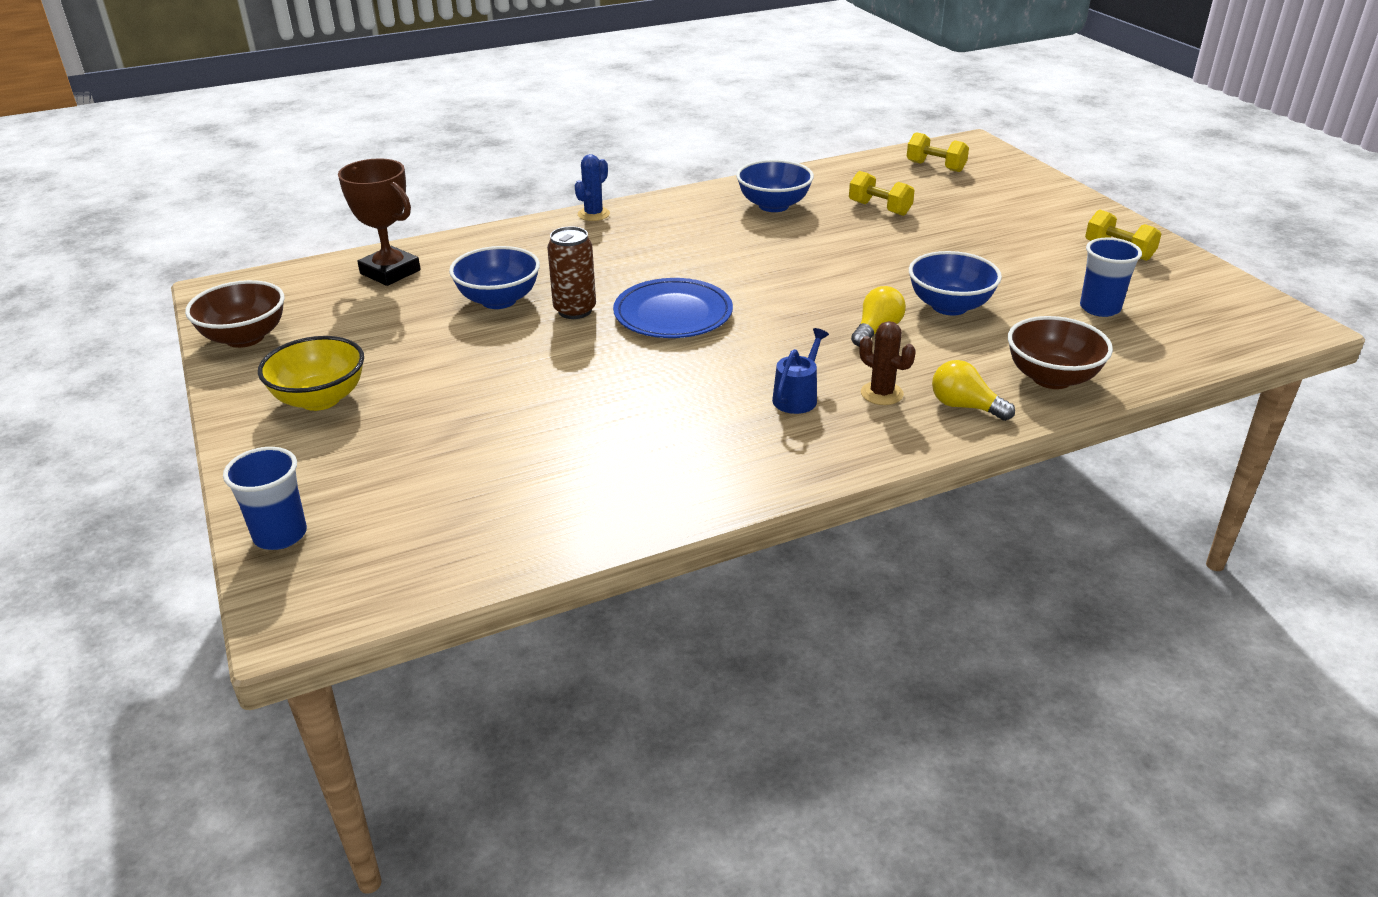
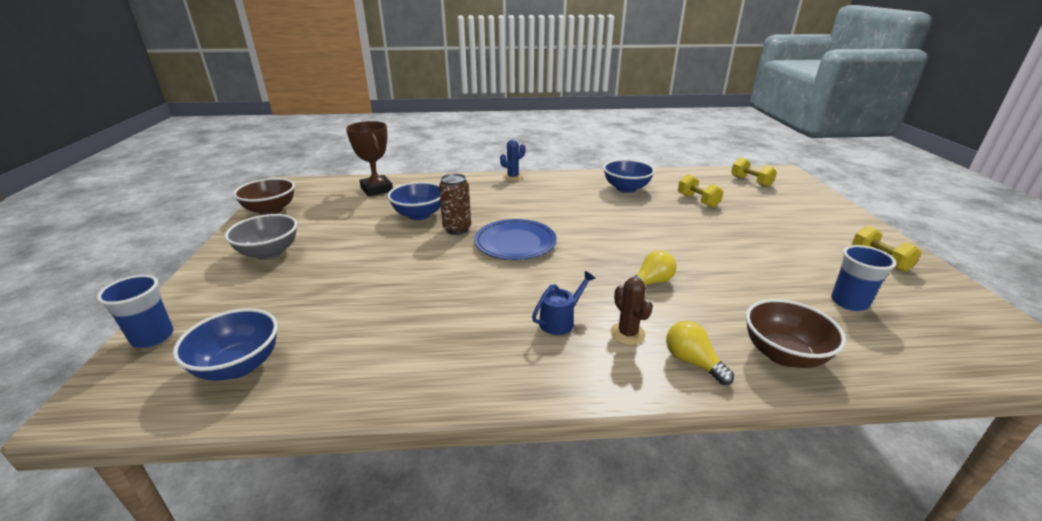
camera: 20 degrees right, 5 degrees down
(320, 399) = (269, 253): yellow bowl -> grey bowl
(949, 306) = (718, 276): blue bowl -> blue bowl (239, 366)

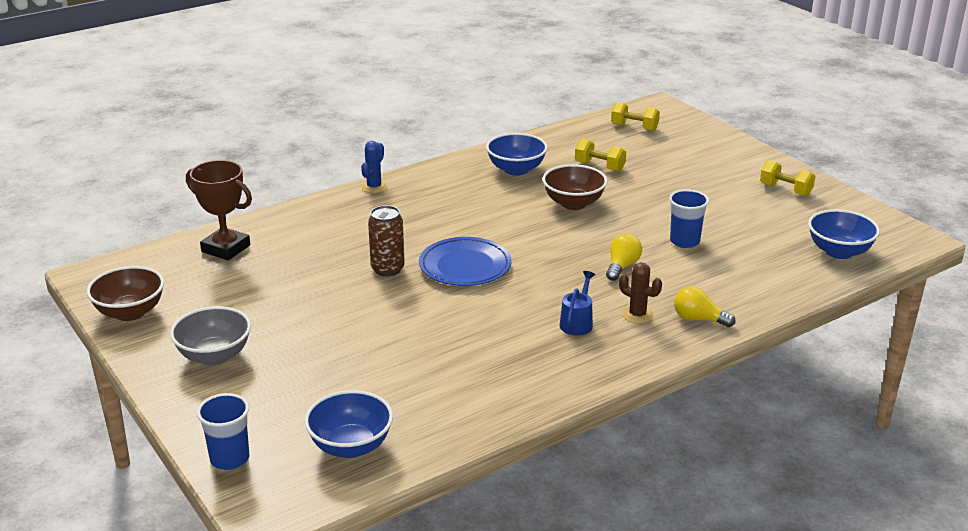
camera: 30 degrees left, 0 degrees up
(419, 215) = (324, 265): blue bowl -> blue bowl (839, 252)
(783, 354) = (755, 293): brown bowl -> brown bowl (573, 203)
(849, 302) = (779, 237): blue cup -> blue cup (684, 241)

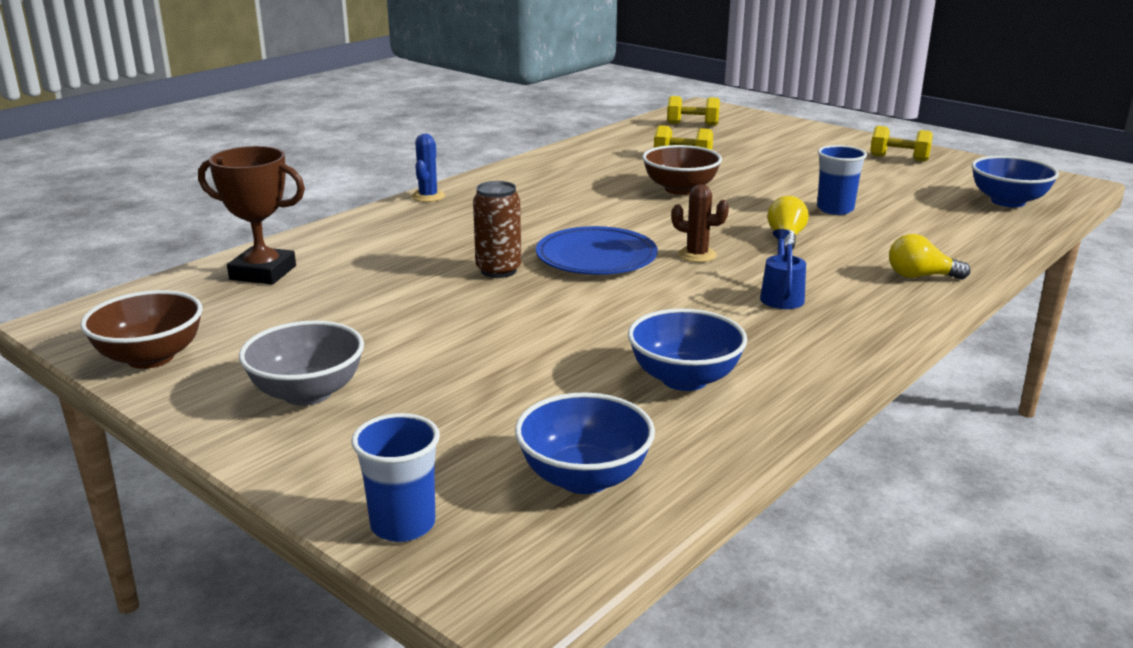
camera: 15 degrees left, 5 degrees down
(516, 170) = (589, 167): blue bowl -> blue bowl (684, 379)
(637, 315) = (846, 280): brown cactus -> brown cactus (697, 255)

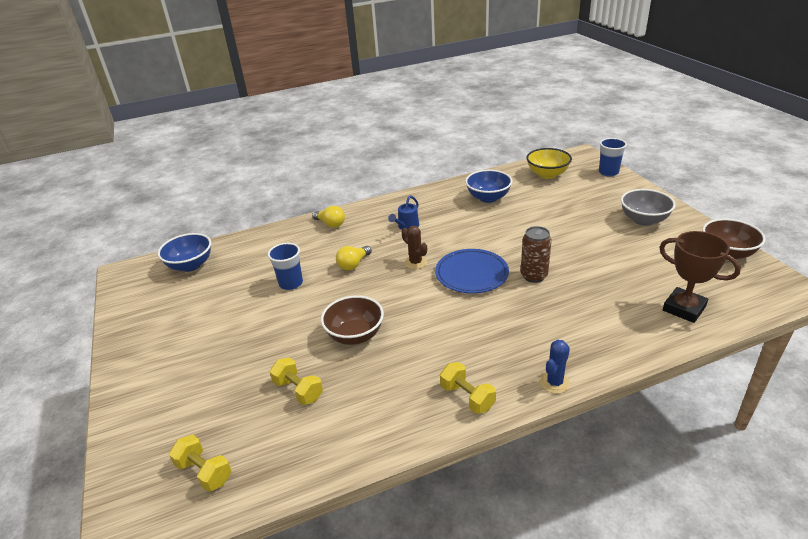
camera: 150 degrees left, 10 degrees up
(584, 478) = (547, 174): blue bowl -> yellow bowl
(899, 158) = (154, 334): yellow dumbbell -> yellow dumbbell (467, 397)

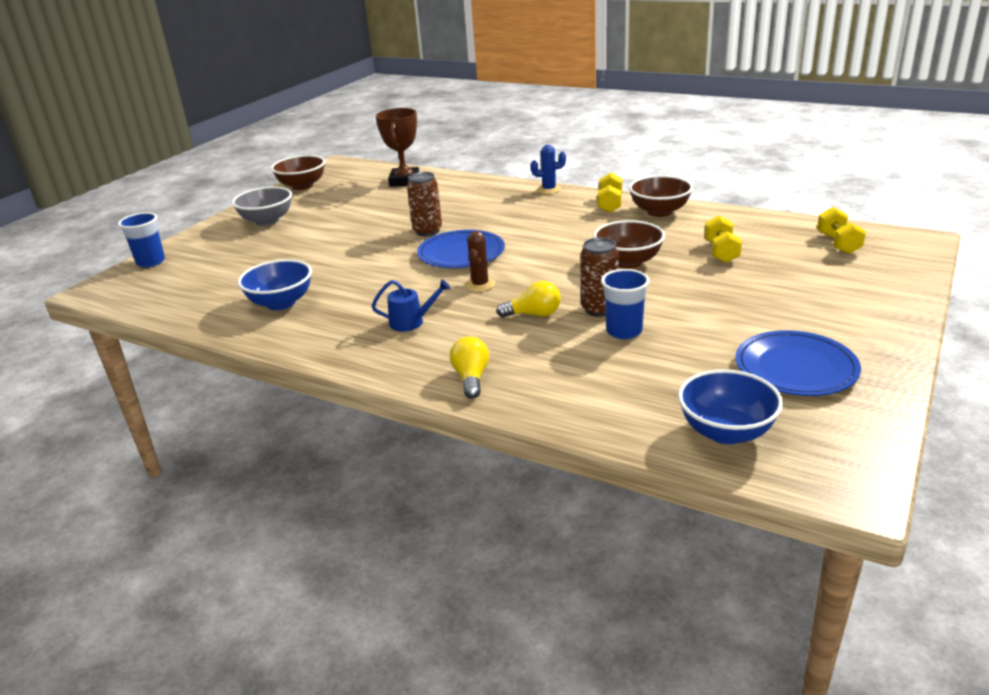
camera: 130 degrees left, 5 degrees down
(175, 315) = (795, 368): none -> blue plate
(322, 288) = (599, 309): none -> brown can
(410, 416) = (659, 212): none -> brown bowl
(547, 174) = (179, 291): yellow bowl -> none

